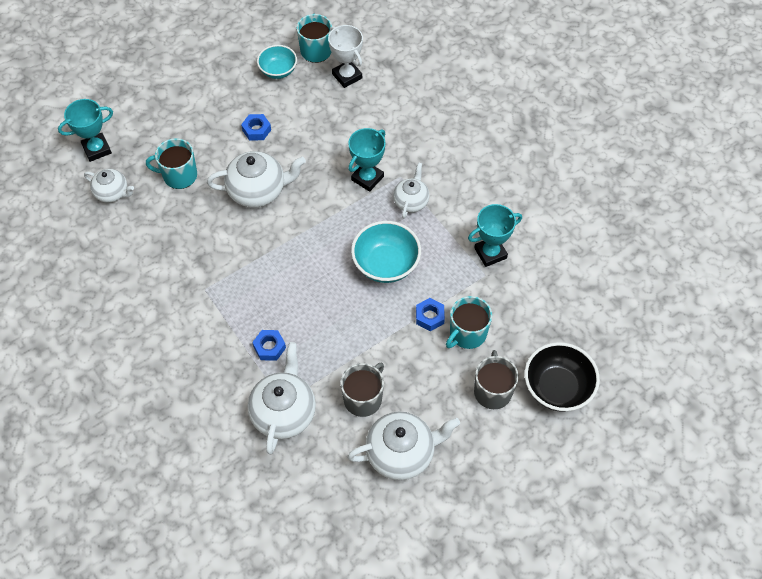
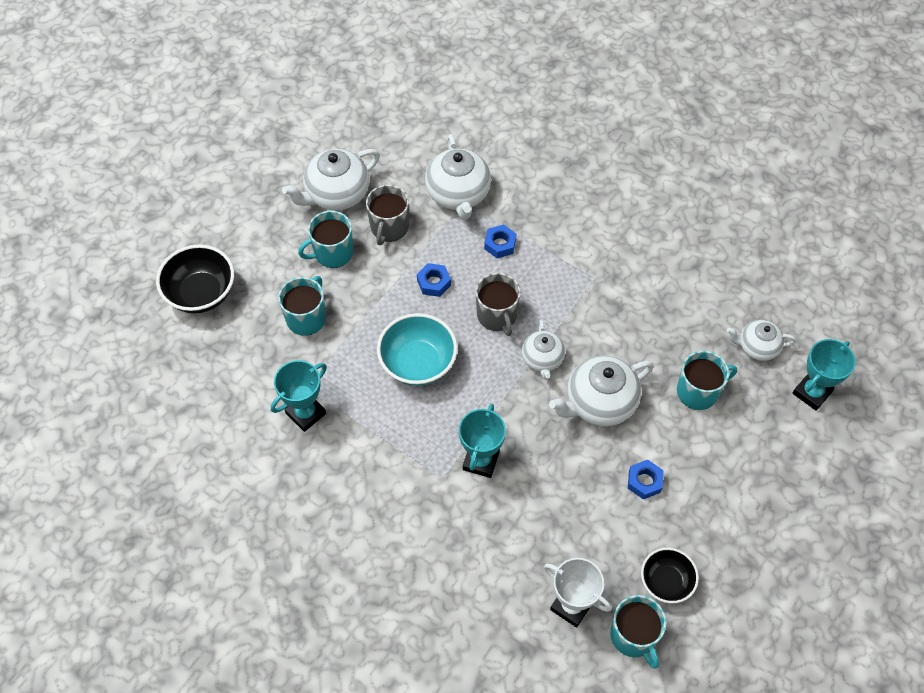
camera: 160 degrees right, 0 degrees up
(278, 71) = (666, 582): turquoise bowl -> black bowl
(411, 201) = (418, 448): white teapot -> white teapot (542, 359)
(425, 389) = (332, 253): none -> turquoise mug
(430, 317) = (351, 323): blue nut -> blue nut (433, 283)
(492, 391) = (266, 271): grey mug -> grey mug (497, 315)

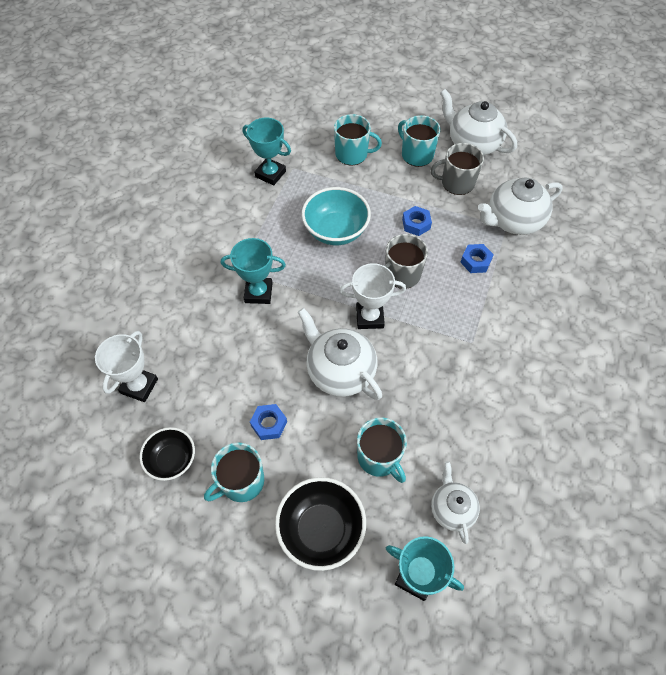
camera: 75 degrees right, 0 degrees up
(201, 293) = (350, 93): black bowl -> black bowl (321, 529)
(542, 359) = (369, 317): white teapot -> white trophy
(633, 636) = (117, 441): turquoise mug -> turquoise mug (241, 481)

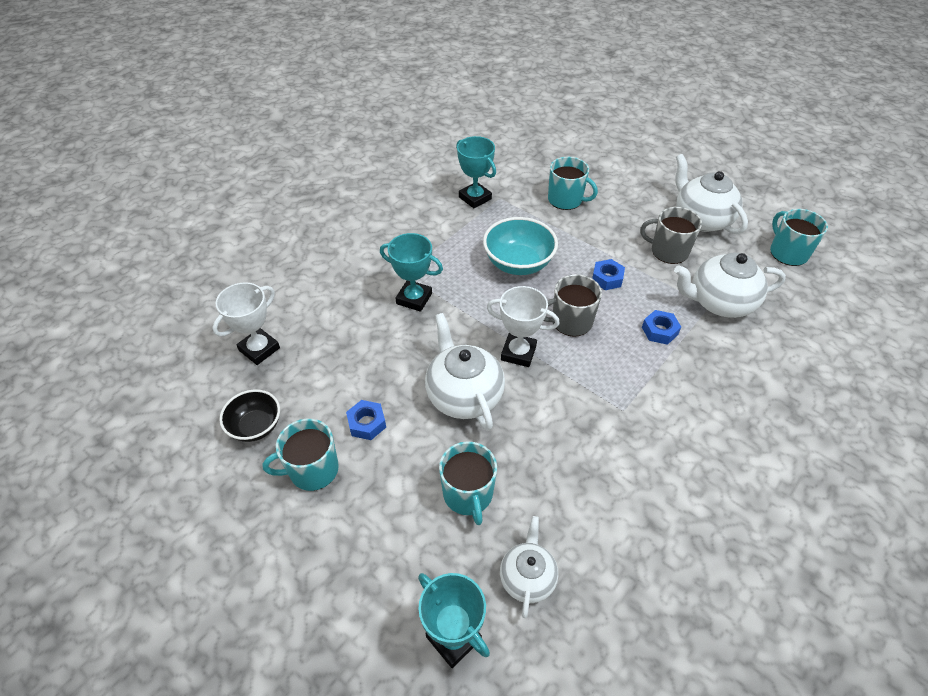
camera: 20 degrees right, 10 degrees down
(321, 529) = (372, 547): black bowl -> none
(416, 155) = (634, 215): turquoise mug -> turquoise mug (788, 253)

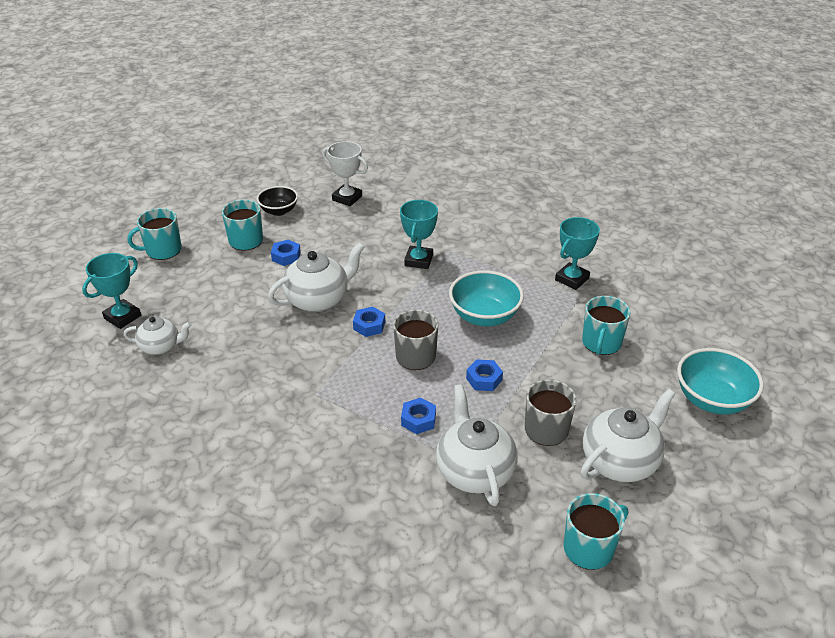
camera: 80 degrees right, 10 degrees down
(468, 494) = (227, 312): turquoise mug -> turquoise mug (163, 250)
(518, 353) = (369, 325): white trophy -> blue nut
(635, 161) = (712, 400): none -> turquoise bowl

